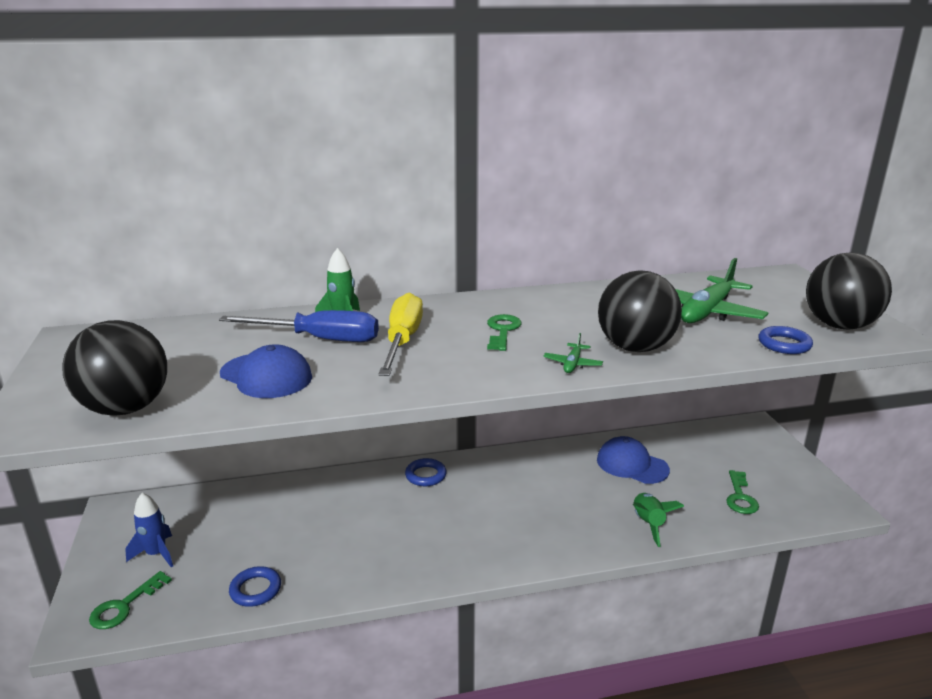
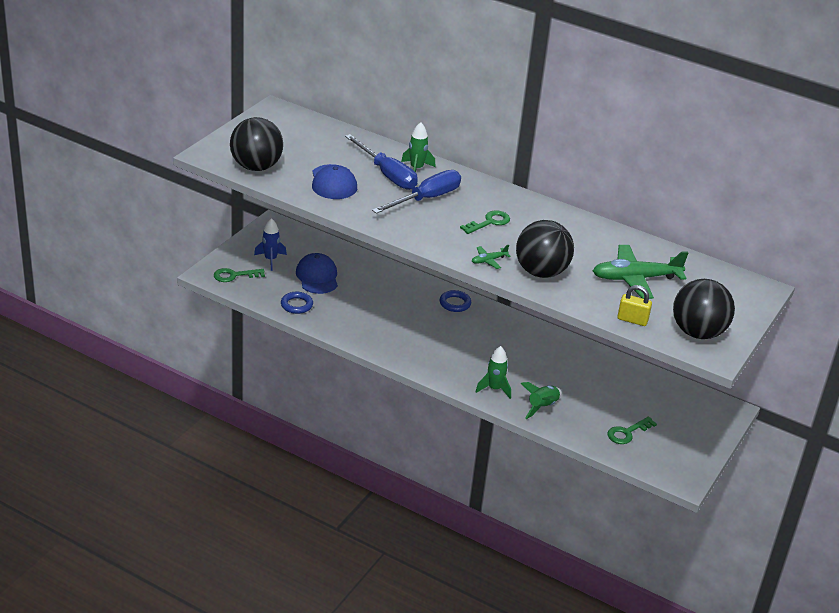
camera: 40 degrees right, 10 degrees up
(402, 341) = (426, 199): yellow screwdriver -> blue screwdriver
(585, 537) = (494, 389): none -> green rocket
(632, 465) = (592, 375): blue cap -> blue cap (317, 277)
(784, 344) = (632, 320): blue ring -> yellow padlock

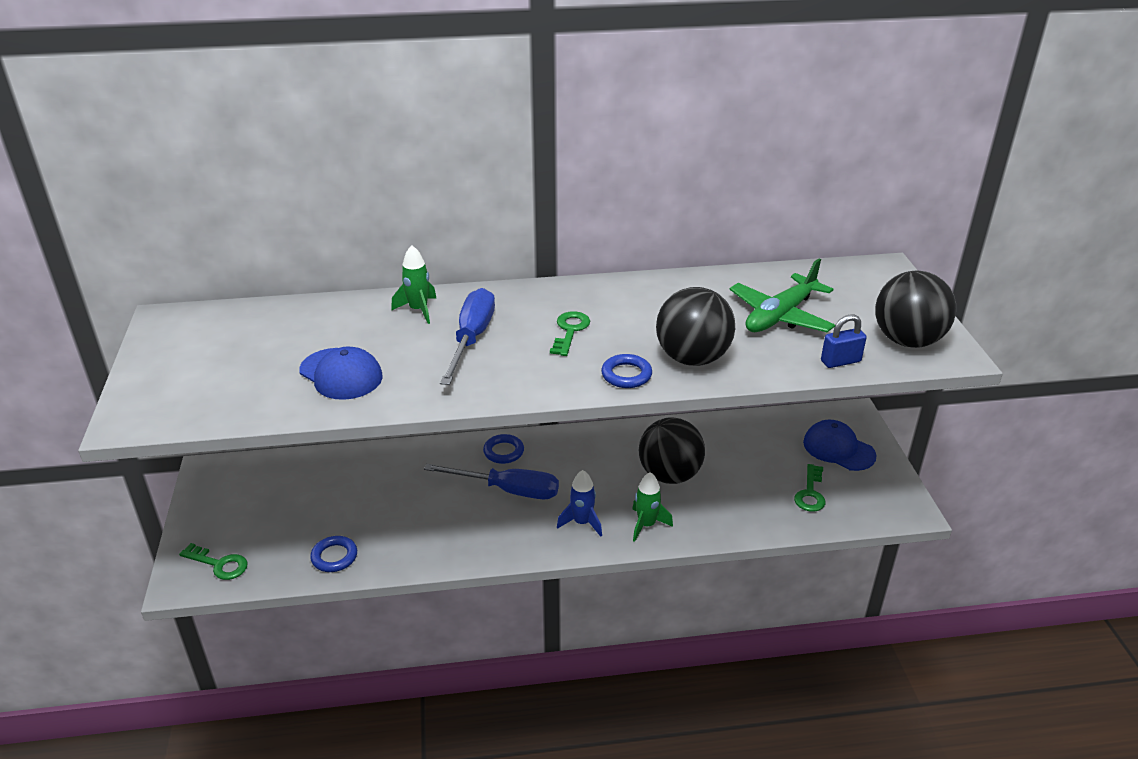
camera: 35 degrees left, 0 degrees up
(234, 275) = (219, 564): green key -> green key turned 105 degrees counterclockwise
(256, 167) = (217, 404): black ball -> black ball (669, 475)
(270, 259) = (246, 517): blue rocket -> blue rocket (582, 522)
(317, 277) = (324, 507): blue cap -> blue cap (838, 449)
(387, 174) = (393, 333): blue screwdriver -> blue screwdriver (508, 490)
(488, 260) = (626, 375): green plane -> blue ring
(542, 407) = (710, 515): green rocket -> none
(632, 320) = (840, 361): yellow padlock -> blue padlock

